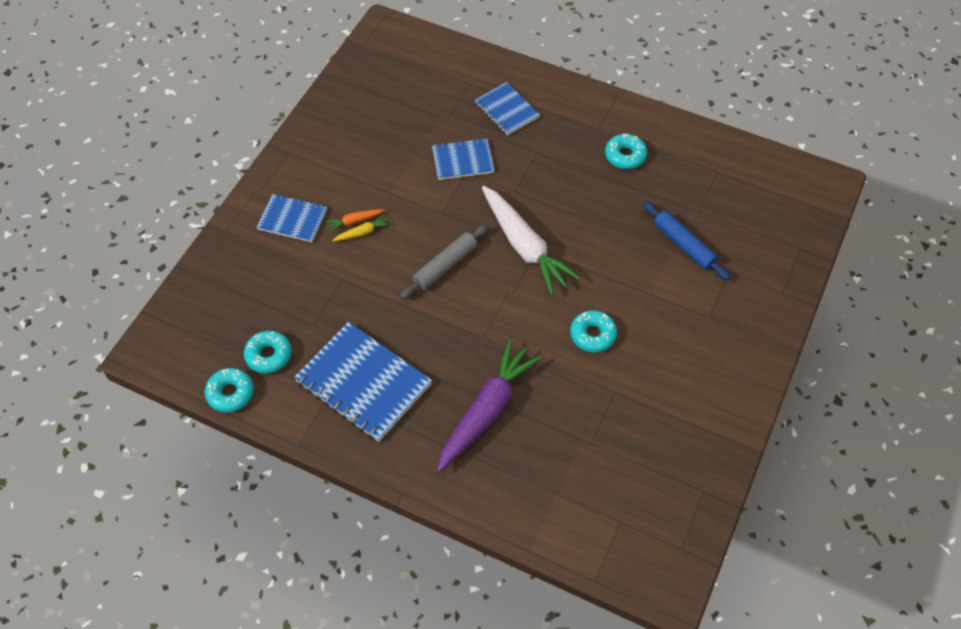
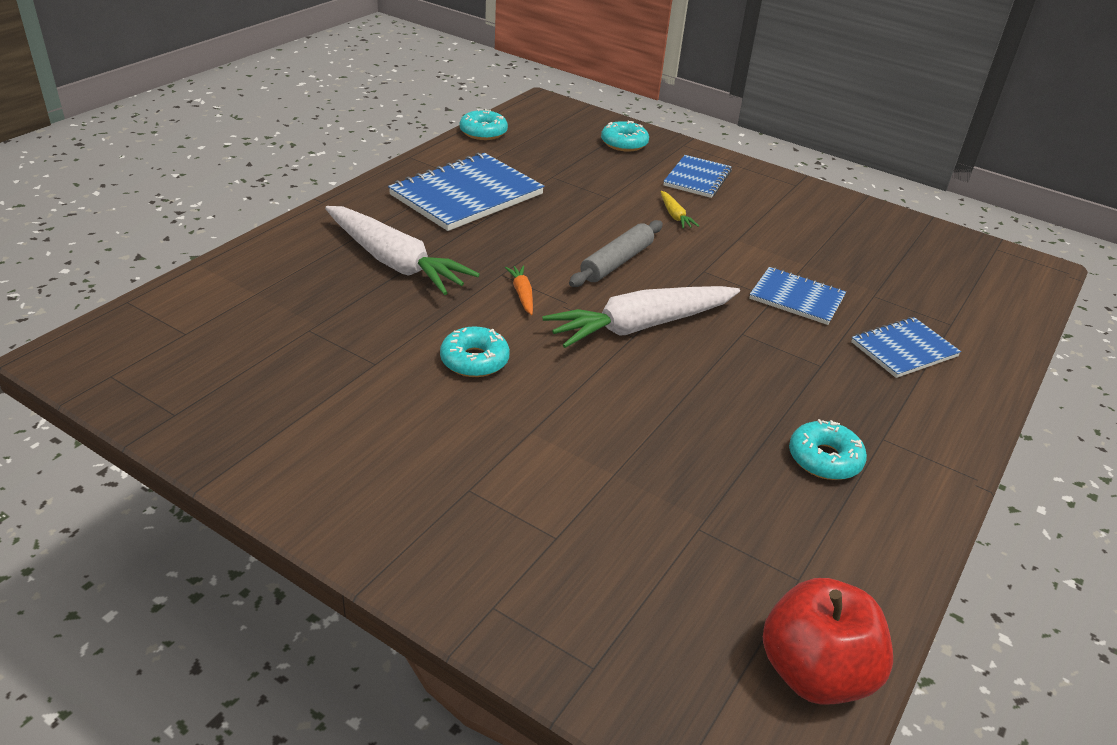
camera: 95 degrees right, 20 degrees down
(269, 355) = (520, 152): turquoise donut -> turquoise donut (624, 143)
(354, 222) = (692, 212): orange carrot -> orange carrot (522, 294)
(445, 266) = (616, 262): grey rolling pin -> grey rolling pin turned 75 degrees clockwise
(463, 160) = (796, 298): blue notebook -> blue notebook turned 60 degrees counterclockwise
(487, 411) = (395, 262): purple carrot -> white carrot
(684, 245) = (623, 491): blue rolling pin -> none
(769, 168) = (815, 673): none -> red apple

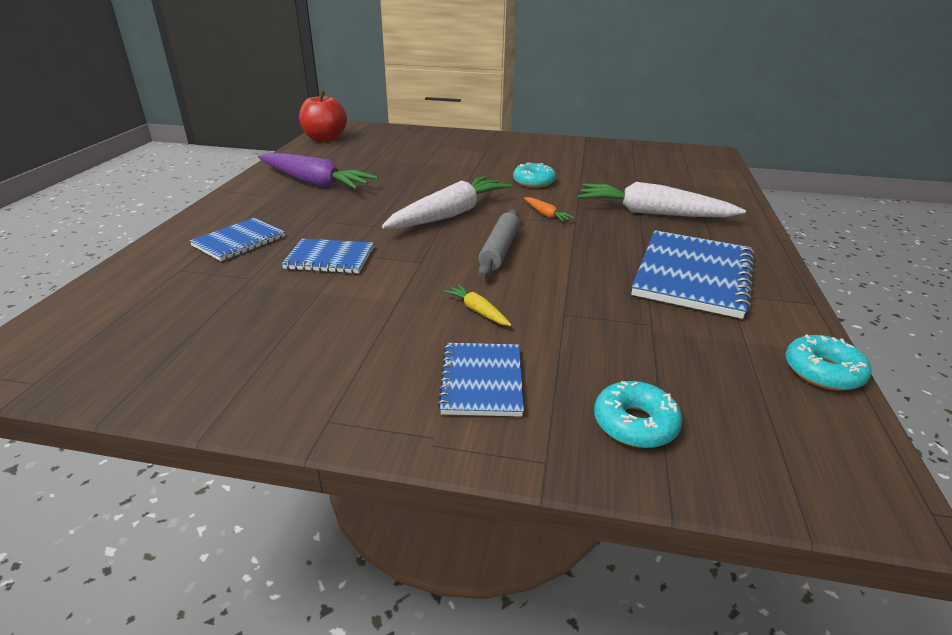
camera: 160 degrees right, 5 degrees down
(824, 459) = (315, 182): turquoise donut -> purple carrot

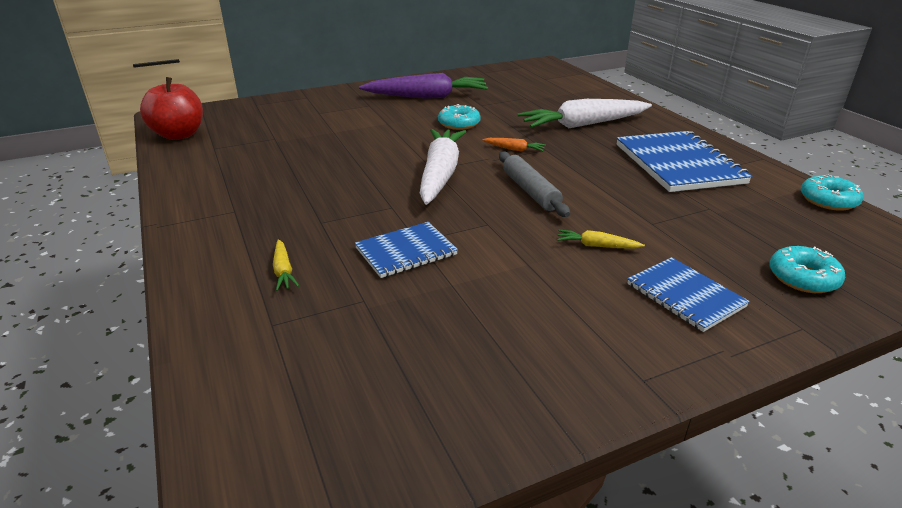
camera: 35 degrees left, 0 degrees up
(239, 241) = (283, 271): blue notebook -> yellow carrot
(315, 182) = (254, 184): purple carrot -> purple carrot (427, 97)

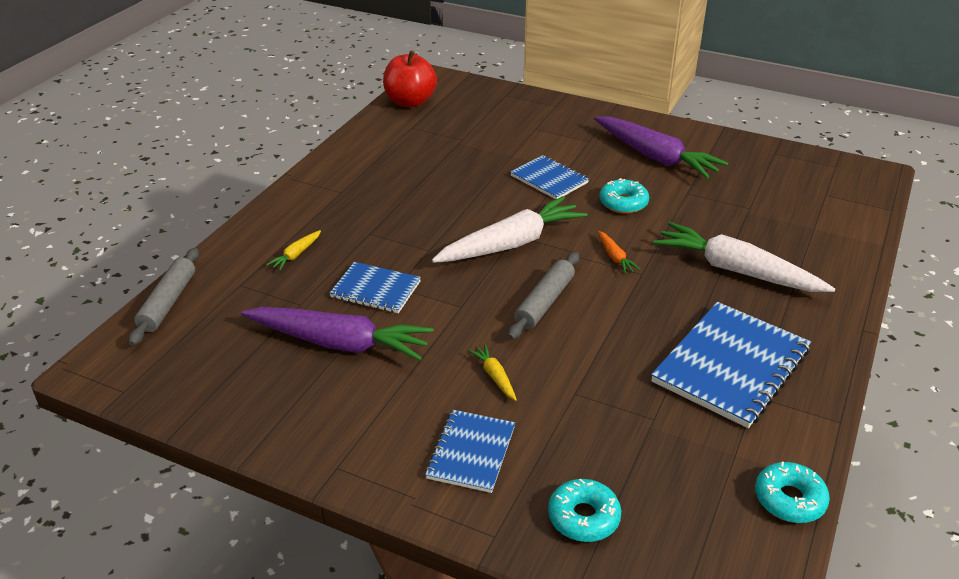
camera: 50 degrees right, 5 degrees up
(216, 391) = (168, 302): none -> grey rolling pin
(387, 132) = (549, 179): none -> blue notebook
(456, 301) = (339, 343): none -> purple carrot

